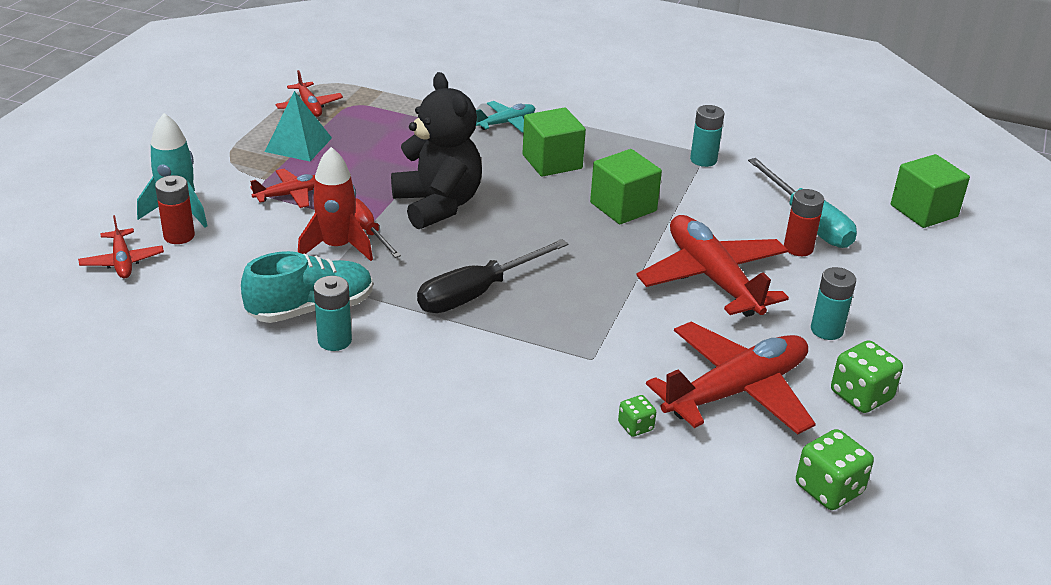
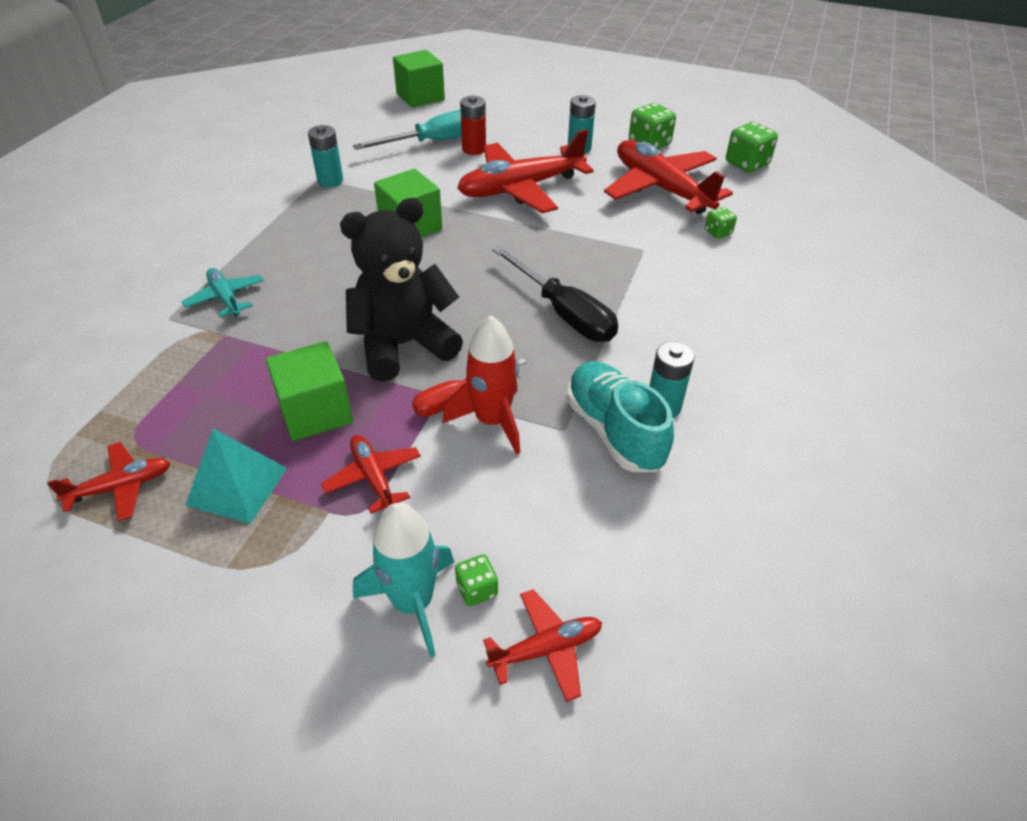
camera: 90 degrees left, 10 degrees up
(179, 236) = (476, 589): red battery -> green dice
(552, 162) = (320, 266): green cube -> green cube (315, 412)

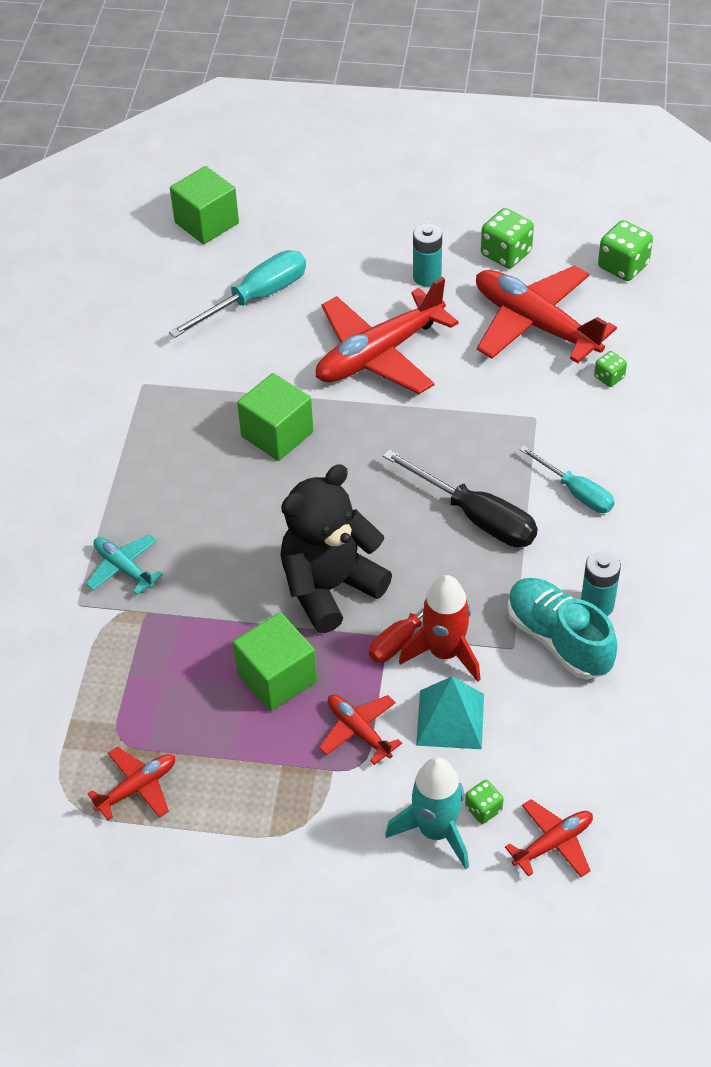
camera: 10 degrees left, 5 degrees up
(237, 486) = (241, 764): turquoise pyramid -> turquoise pyramid (450, 719)
(330, 181) = (158, 384): turquoise battery -> none
(474, 149) = (305, 302): red battery -> none
(666, 310) = (576, 492): none -> turquoise screwdriver

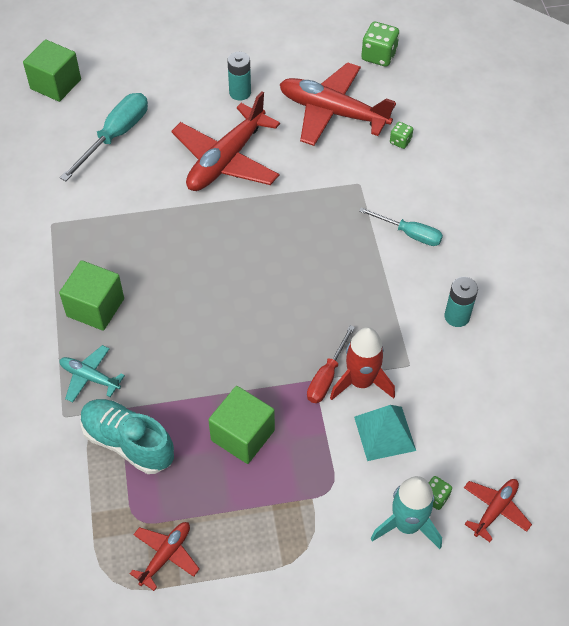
camera: 20 degrees left, 5 degrees up
(277, 434) = (171, 240): green cube -> green cube (95, 307)
(330, 587) = (256, 352): black teddy bear -> none
(358, 731) = (320, 461): red plane -> none
(476, 517) = (344, 270): black screwdriver -> none
(506, 254) = (291, 63): green dice -> none
(558, 639) = (439, 350): turquoise shoe -> turquoise shoe (128, 442)

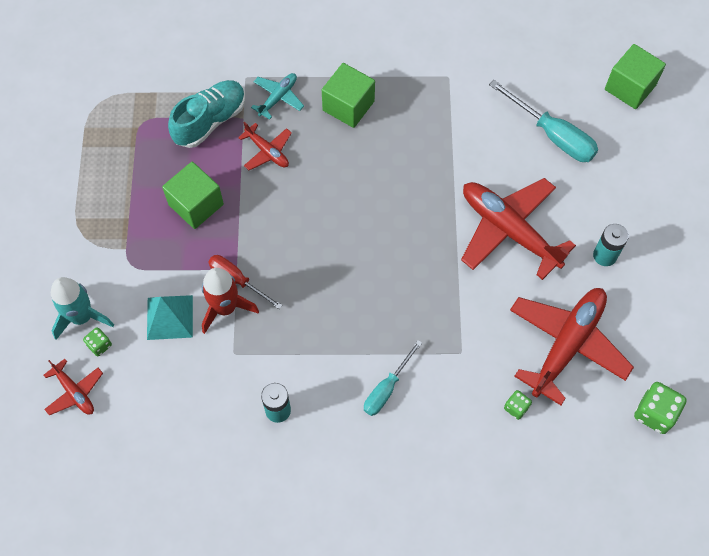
camera: 100 degrees right, 10 degrees up
(166, 555) = (107, 139): red plane -> red plane (267, 151)

